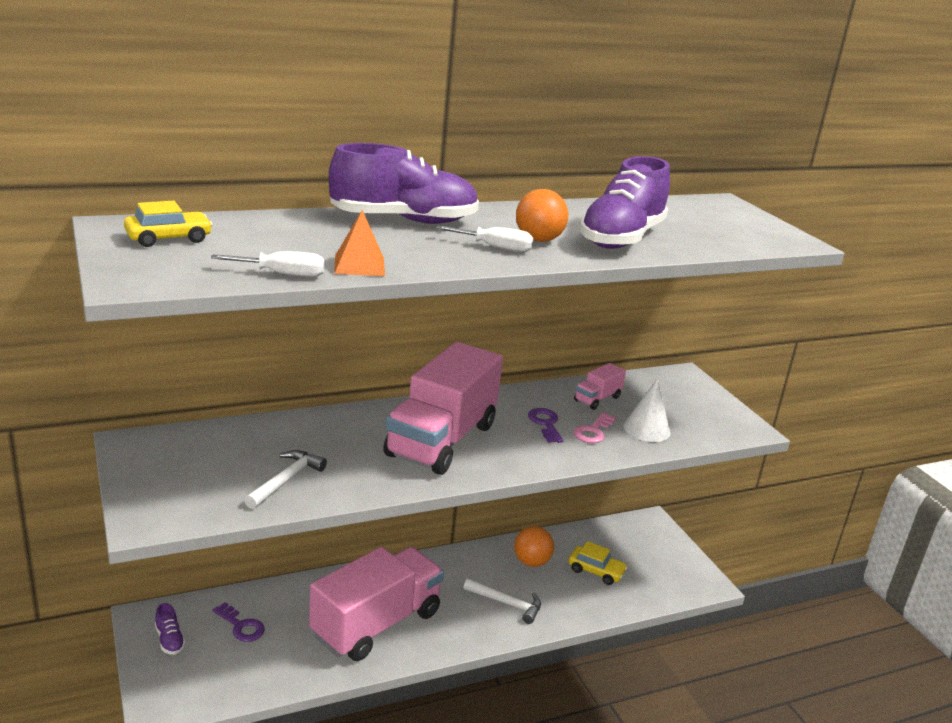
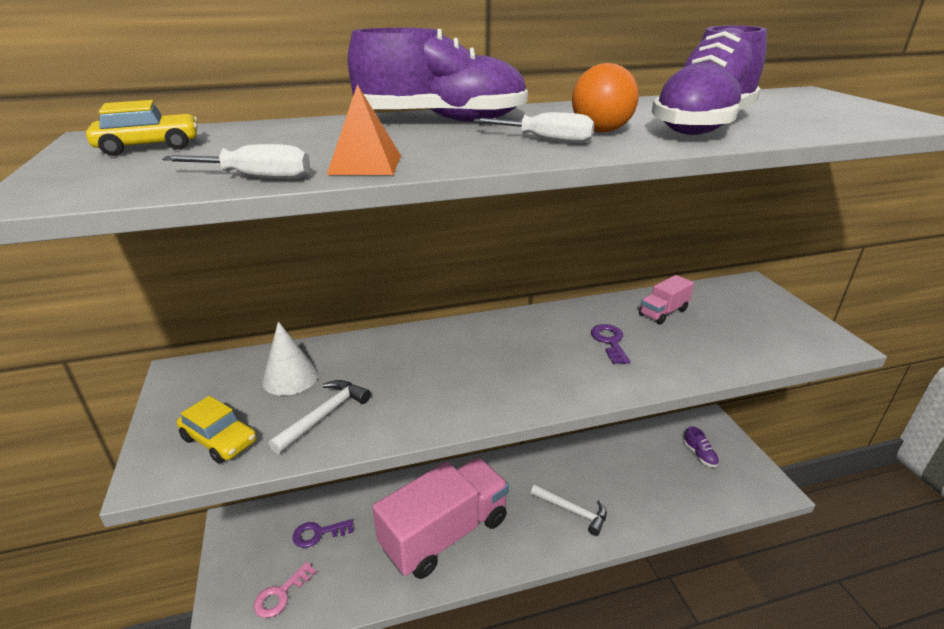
camera: 10 degrees right, 5 degrees up
(169, 640) = (250, 548): purple shoe -> purple shoe (699, 455)
(241, 626) = (318, 533): purple key -> purple key turned 120 degrees clockwise
(441, 440) = (498, 363): pink truck -> none
(531, 562) = (596, 464): orange ball -> none
(593, 431) = (662, 349): pink key -> pink key (281, 594)
(596, 571) = (660, 474): yellow car -> yellow car (219, 440)
(646, 429) = (720, 345): white cone -> white cone (290, 377)

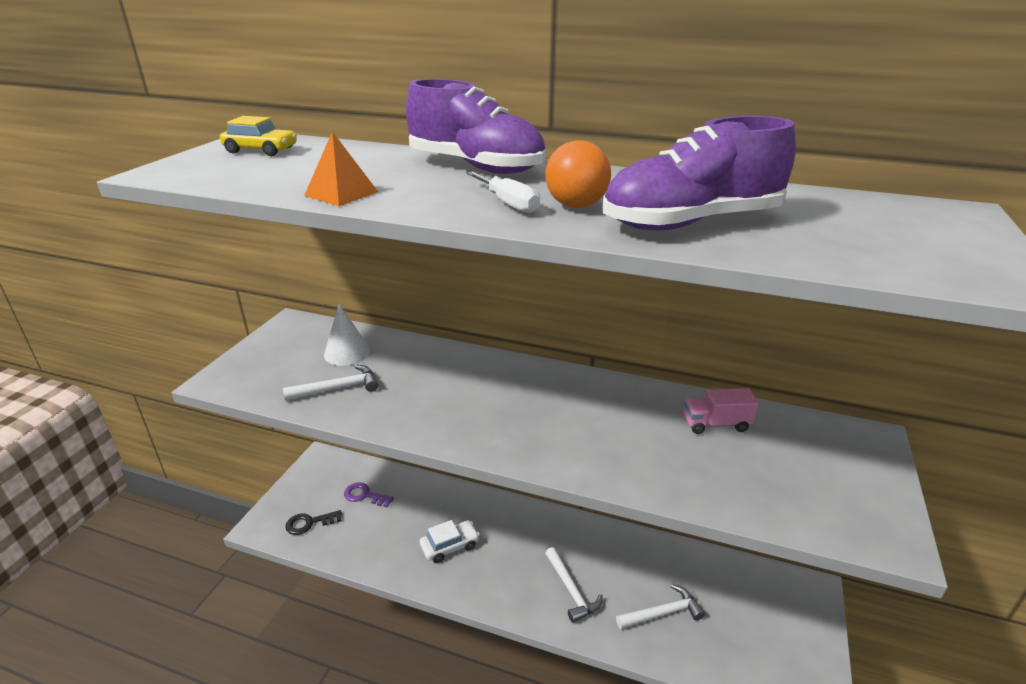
camera: 35 degrees right, 0 degrees up
(219, 440) = (266, 376): yellow car -> none
(257, 178) = (265, 188): white screwdriver -> none
(281, 594) = (309, 523): pink key -> black key
(445, 533) = (450, 546): pink truck -> white car
(610, 342) = (621, 428): purple key -> none
(645, 489) = (662, 613): none -> white hammer
(699, 455) = (759, 614): purple shoe -> none

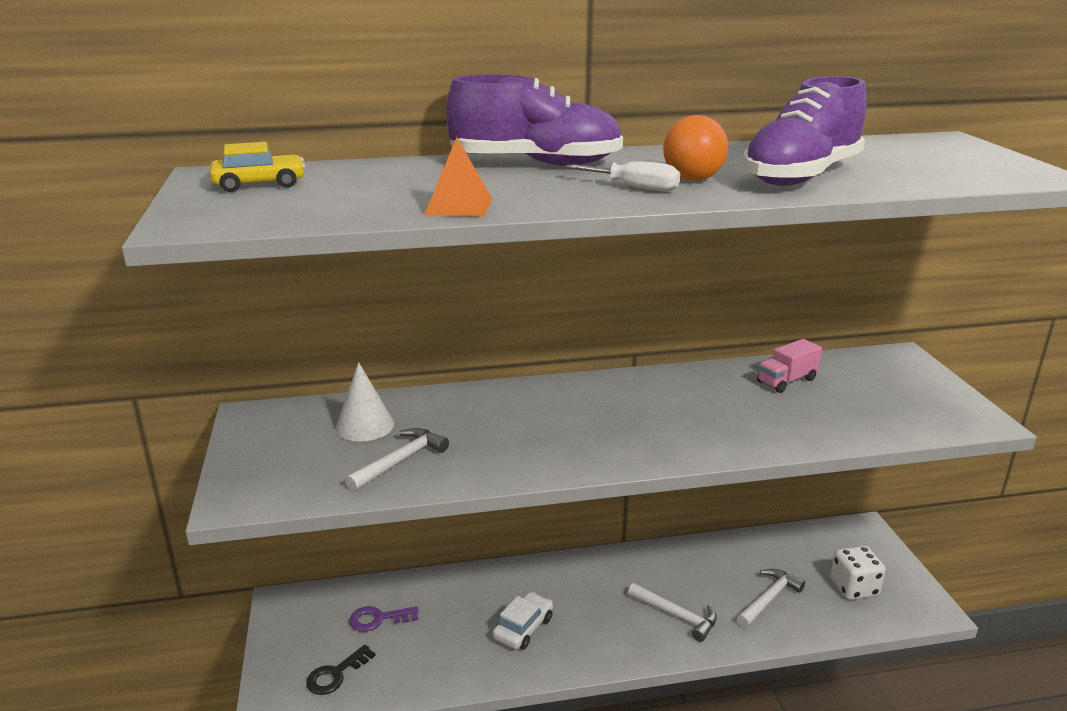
camera: 30 degrees left, 5 degrees down
(754, 640) = (854, 587): none -> white dice

